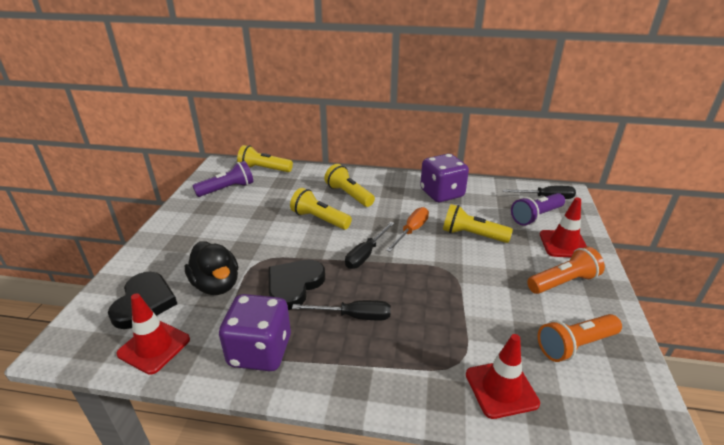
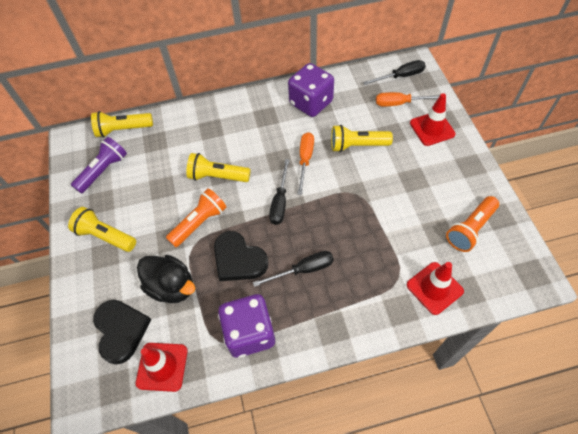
camera: 20 degrees left, 25 degrees up
(294, 285) = (238, 259): black heart -> black heart turned 60 degrees counterclockwise
(349, 195) = (227, 135): yellow flashlight -> yellow flashlight (105, 236)
(536, 216) = (400, 103): purple flashlight -> orange screwdriver
(563, 282) = (444, 171): orange flashlight -> orange flashlight (199, 223)

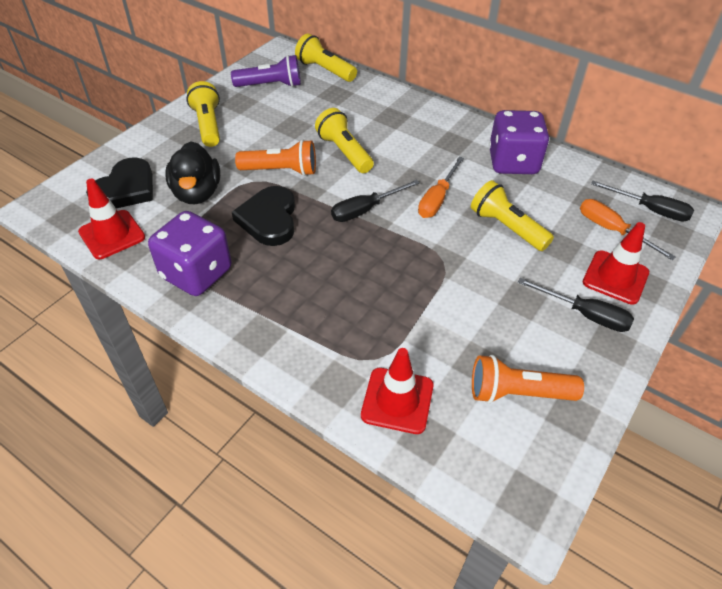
camera: 45 degrees right, 10 degrees down
(303, 270) = (305, 272): black screwdriver -> black screwdriver (585, 314)
(305, 160) = (437, 199): orange screwdriver -> orange screwdriver turned 150 degrees clockwise

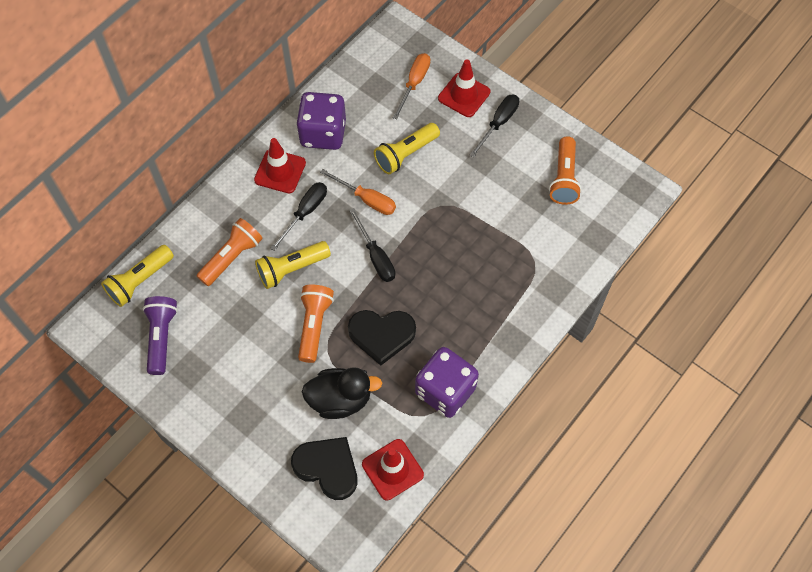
camera: 85 degrees left, 15 degrees up
(208, 125) = (229, 398): yellow flashlight -> none
(353, 115) = (232, 257): none -> orange flashlight
(397, 400) = (569, 250): red traffic cone -> red traffic cone (280, 171)
(612, 230) = (414, 83): orange screwdriver -> orange screwdriver turned 150 degrees clockwise
(649, 210) = (393, 52): black screwdriver -> black screwdriver (305, 213)

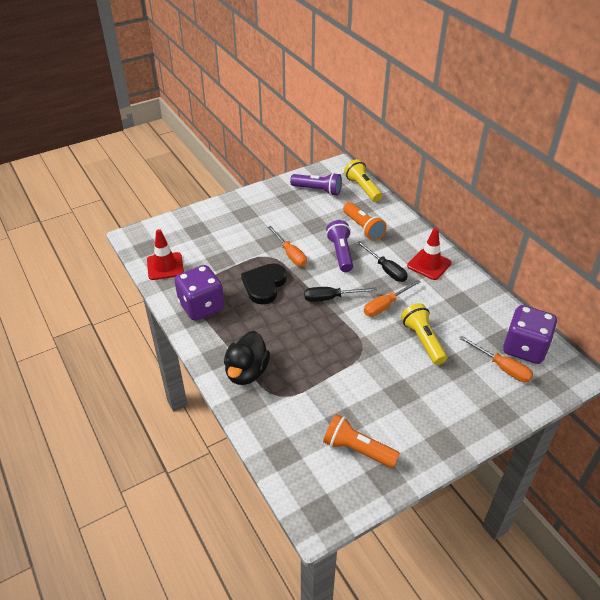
camera: 110 degrees right, 20 degrees down
(291, 269) = (340, 253): yellow flashlight -> purple flashlight
(314, 326) = (290, 254): orange flashlight -> orange screwdriver
(323, 133) = (459, 295): purple dice -> purple dice (524, 348)
(327, 467) = (187, 239): black heart -> none
(340, 399) = (229, 254): black duck -> black duck (247, 372)
(464, 95) = (480, 401): red traffic cone -> none
(498, 123) = (439, 418): black screwdriver -> none

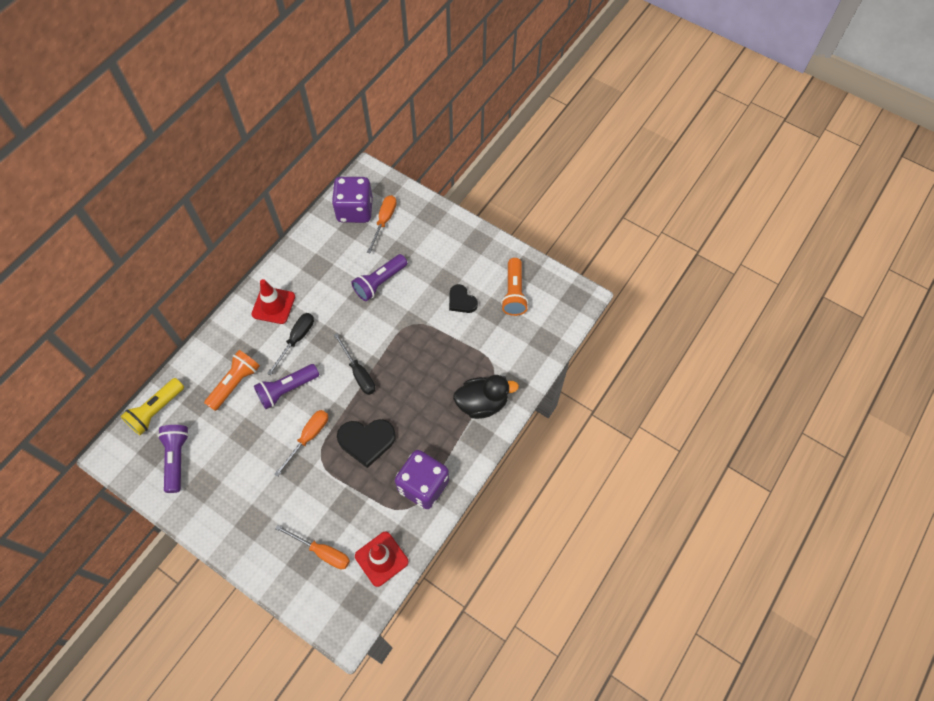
camera: 115 degrees left, 20 degrees up
(370, 398) = (461, 301): none -> black heart
(385, 305) = (348, 324): orange screwdriver -> orange screwdriver (322, 552)
(423, 340) = (380, 282): yellow flashlight -> purple flashlight

